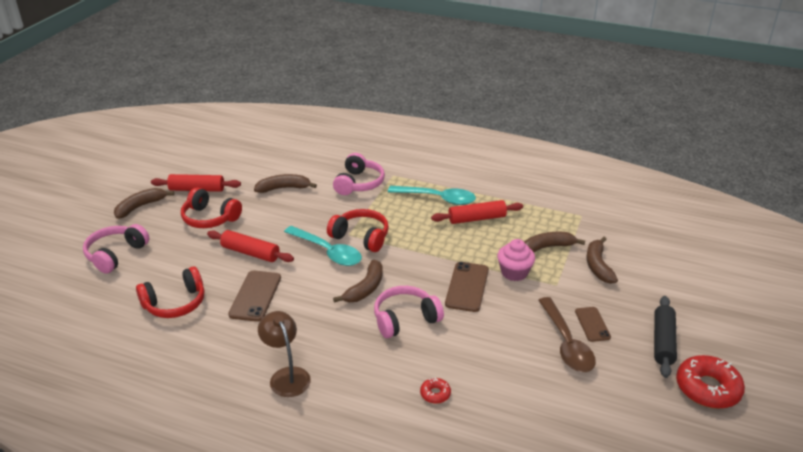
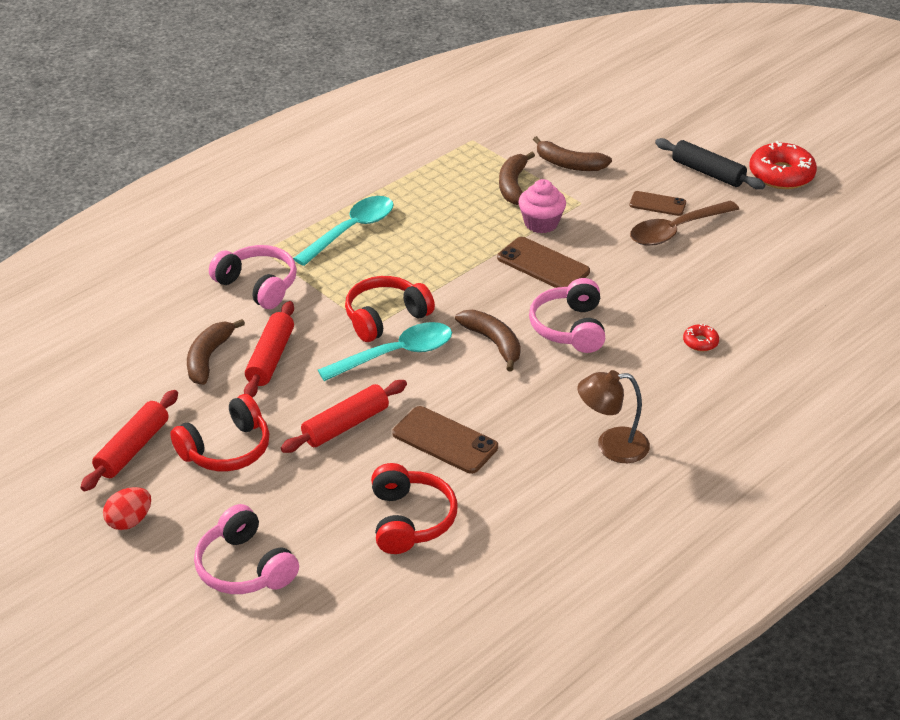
camera: 65 degrees left, 5 degrees up
(140, 207) = (129, 521): brown banana -> red egg
(477, 218) = (419, 214): red rolling pin -> red rolling pin (270, 358)
(566, 343) = (676, 231): brown spoon -> brown spoon turned 135 degrees clockwise

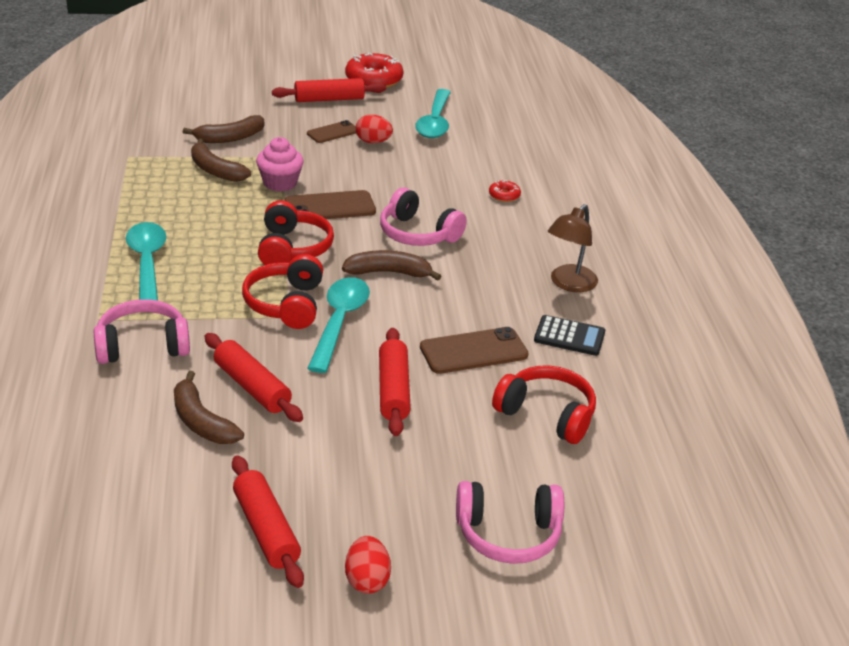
camera: 55 degrees left, 5 degrees down
(226, 449) = (341, 471): red headphones -> red headphones (292, 248)
(532, 483) = (569, 336): none -> black calculator
(676, 231) = (373, 142): brown spoon -> red egg
(708, 172) = (329, 99): black rolling pin -> red rolling pin
(763, 243) = (435, 122): none -> turquoise spoon

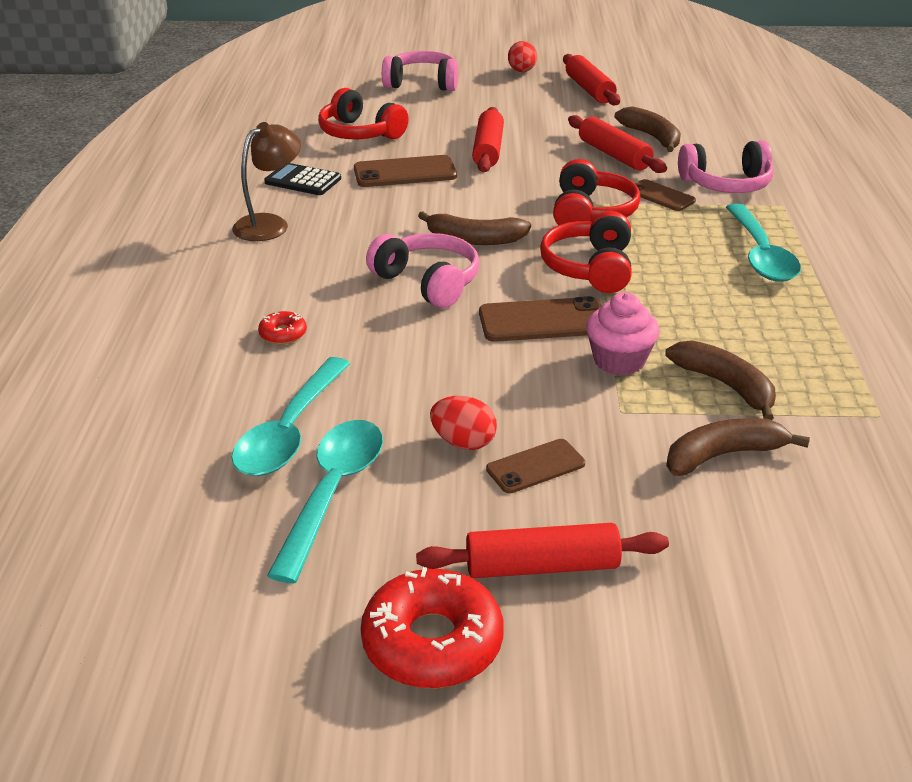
camera: 170 degrees left, 0 degrees up
(215, 327) = (660, 196): none -> brown phone
(339, 322) = (534, 197): turquoise spoon -> turquoise spoon (290, 432)

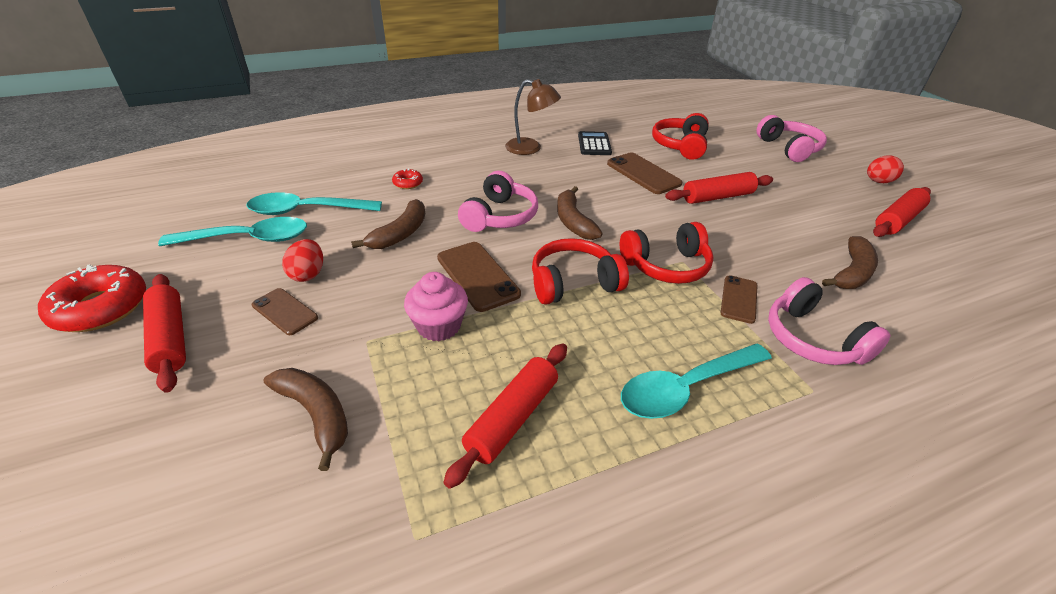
camera: 65 degrees right, 5 degrees up
(614, 155) = (786, 258): red rolling pin -> red rolling pin (512, 418)
(725, 386) = (426, 399): brown banana -> brown banana (400, 234)

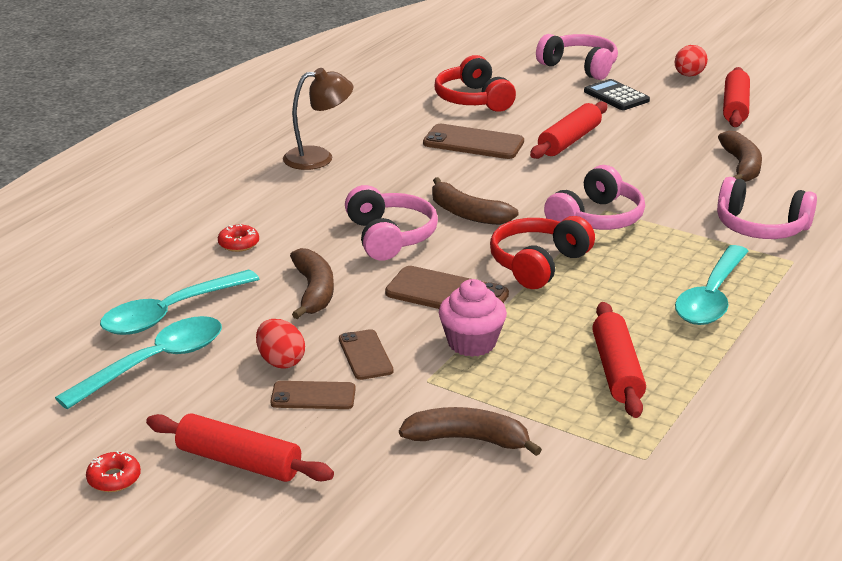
camera: 35 degrees left, 10 degrees down
(101, 308) = (114, 478): red donut -> red donut, size x0.48
(594, 144) = (382, 129): black calculator -> black calculator (616, 96)
(666, 266) = (596, 219): red headphones -> pink headphones
(739, 299) = (681, 221): brown phone -> brown phone (365, 355)

